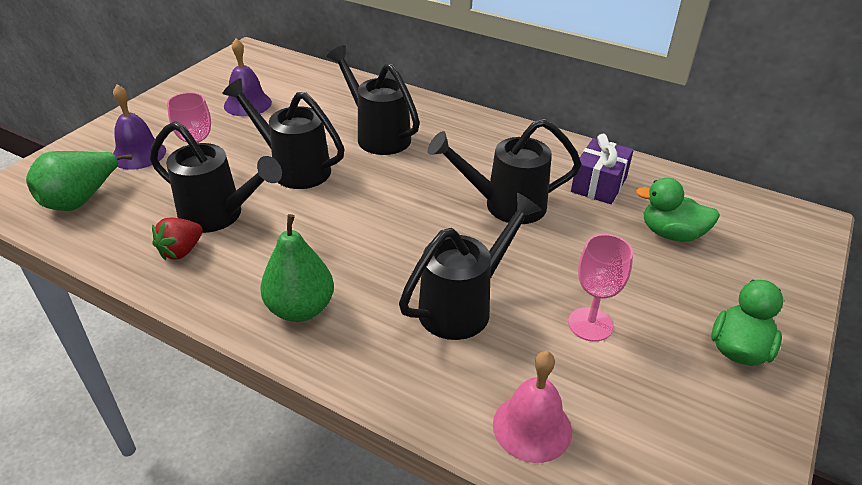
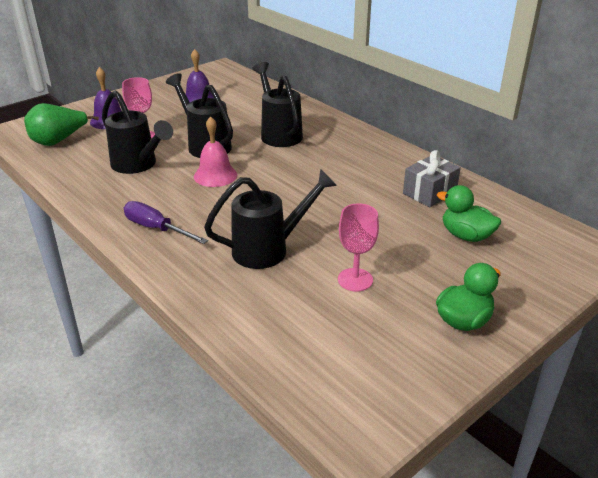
camera: 20 degrees right, 5 degrees down
(181, 251) = (102, 181): red strawberry -> none
(300, 309) = (156, 228): green pear -> purple screwdriver
(505, 205) = (344, 193): black watering can -> none
(532, 427) = (267, 330): pink bell -> pink bell (215, 175)
(599, 185) = (429, 193): purple gift -> grey gift

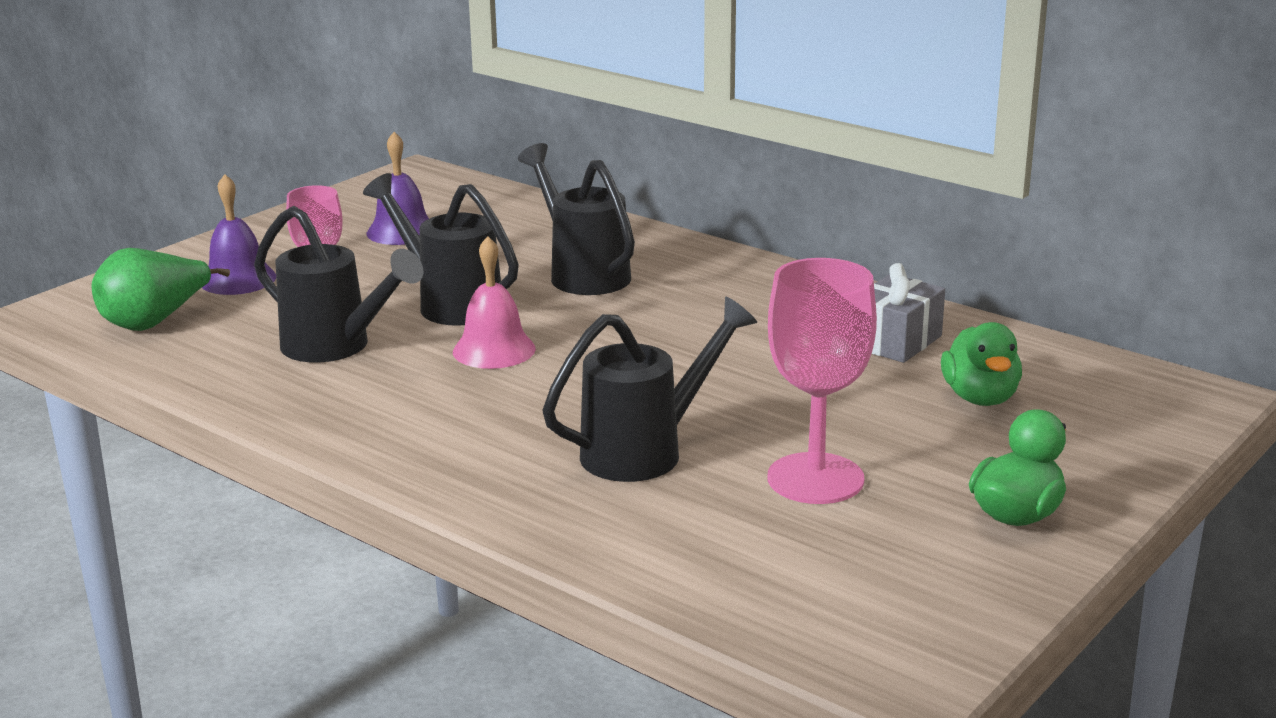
camera: 10 degrees left, 10 degrees down
(156, 228) = (424, 441): purple screwdriver -> none
(355, 280) = (815, 479): pink goblet -> pink goblet, size x1.55
(466, 236) = (980, 398): green duck -> green duck turned 120 degrees counterclockwise

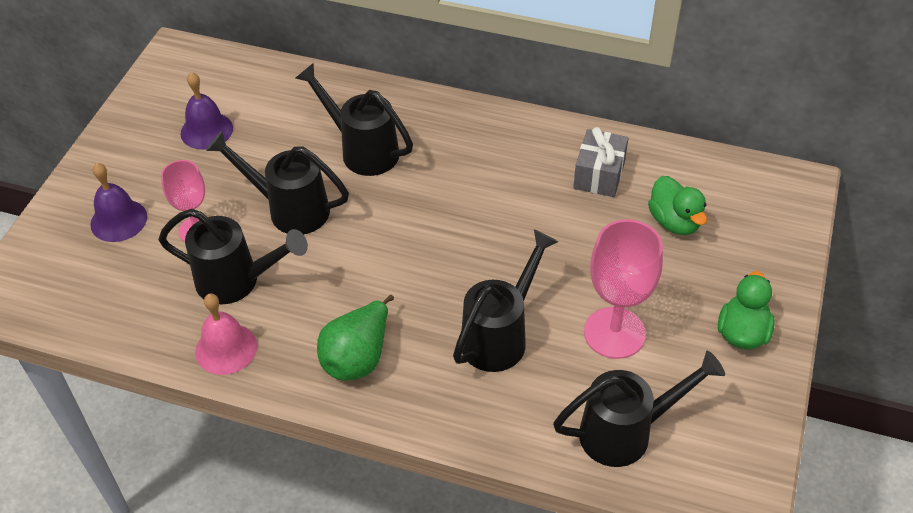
camera: 20 degrees left, 25 degrees up
(154, 322) = (87, 288): green pear -> green pear (358, 357)
(494, 350) = (347, 255): pink bell -> pink bell (226, 348)
(764, 572) = (626, 432): none -> black watering can

